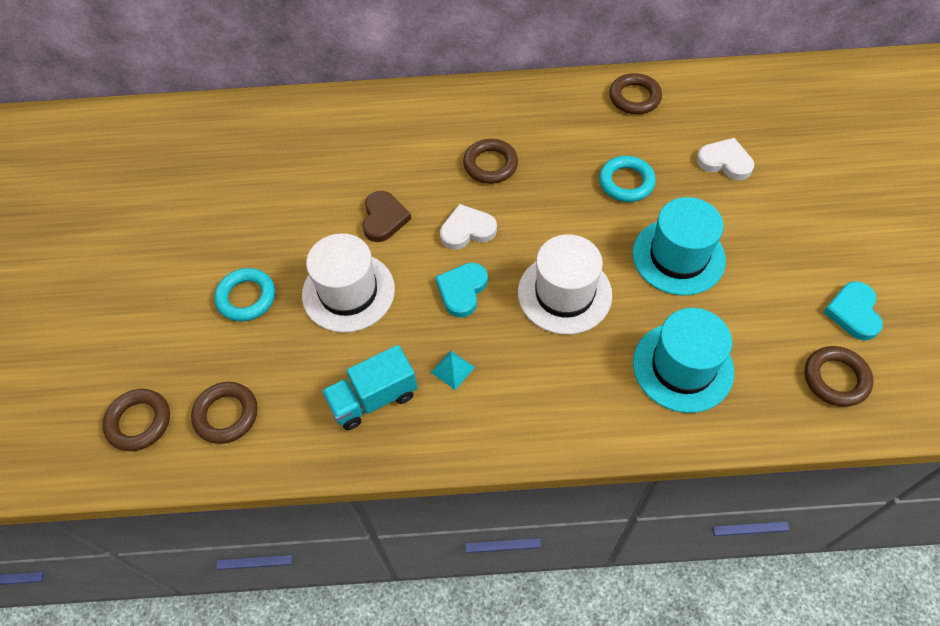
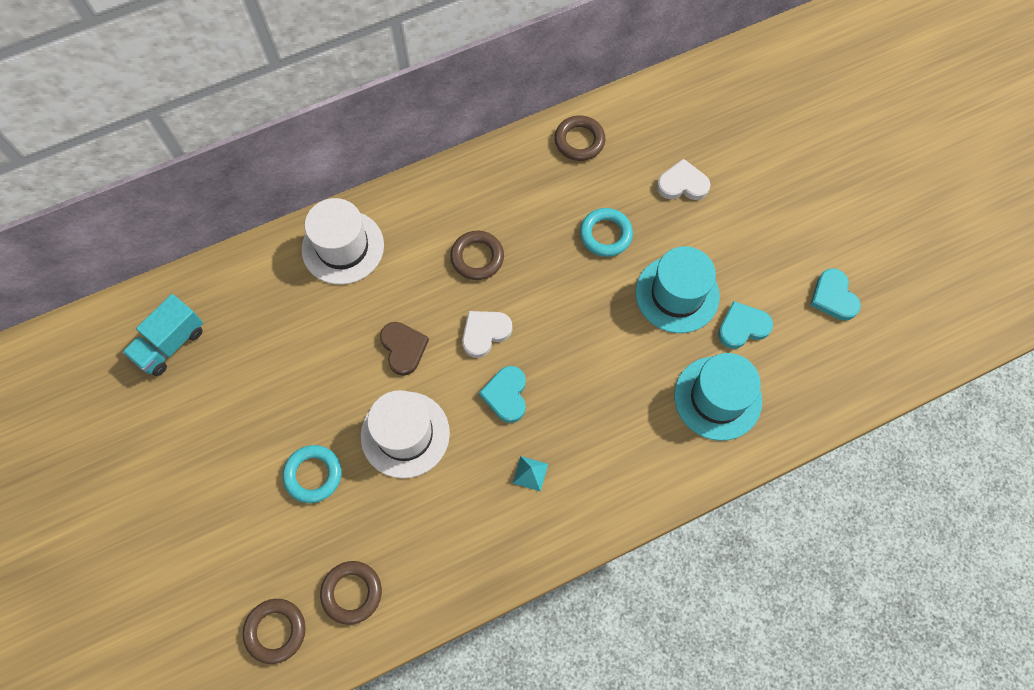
camera: 25 degrees left, 10 degrees up
(373, 398) = (474, 526): turquoise truck -> turquoise truck (170, 344)
(564, 293) = (595, 365): white hat -> white hat (343, 247)
(738, 308) = (742, 327): none -> turquoise heart
(835, 379) = (838, 363): brown ring -> none

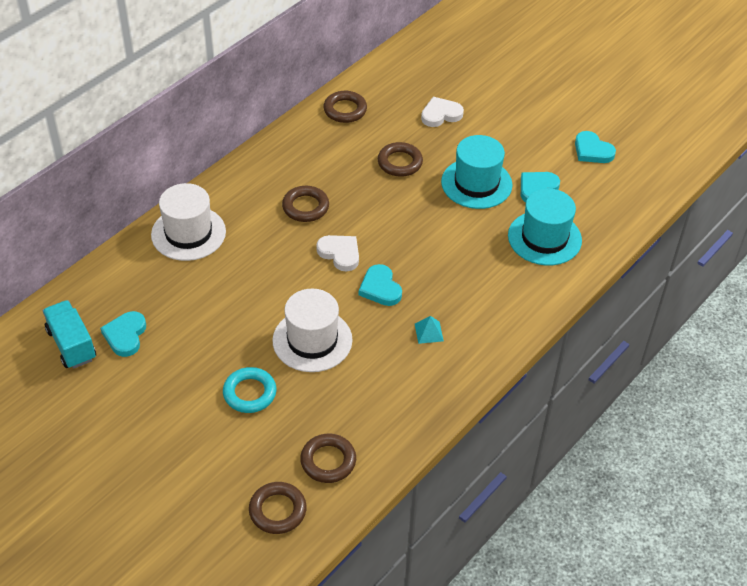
camera: 25 degrees left, 20 degrees down
(170, 344) = (71, 344): turquoise truck -> turquoise truck turned 135 degrees clockwise
(225, 353) = (125, 335): none -> turquoise heart
(403, 348) = (278, 284): brown heart -> none
(485, 333) = (340, 253): white heart -> white heart turned 105 degrees clockwise
(605, 234) = (400, 162): turquoise ring -> brown ring

